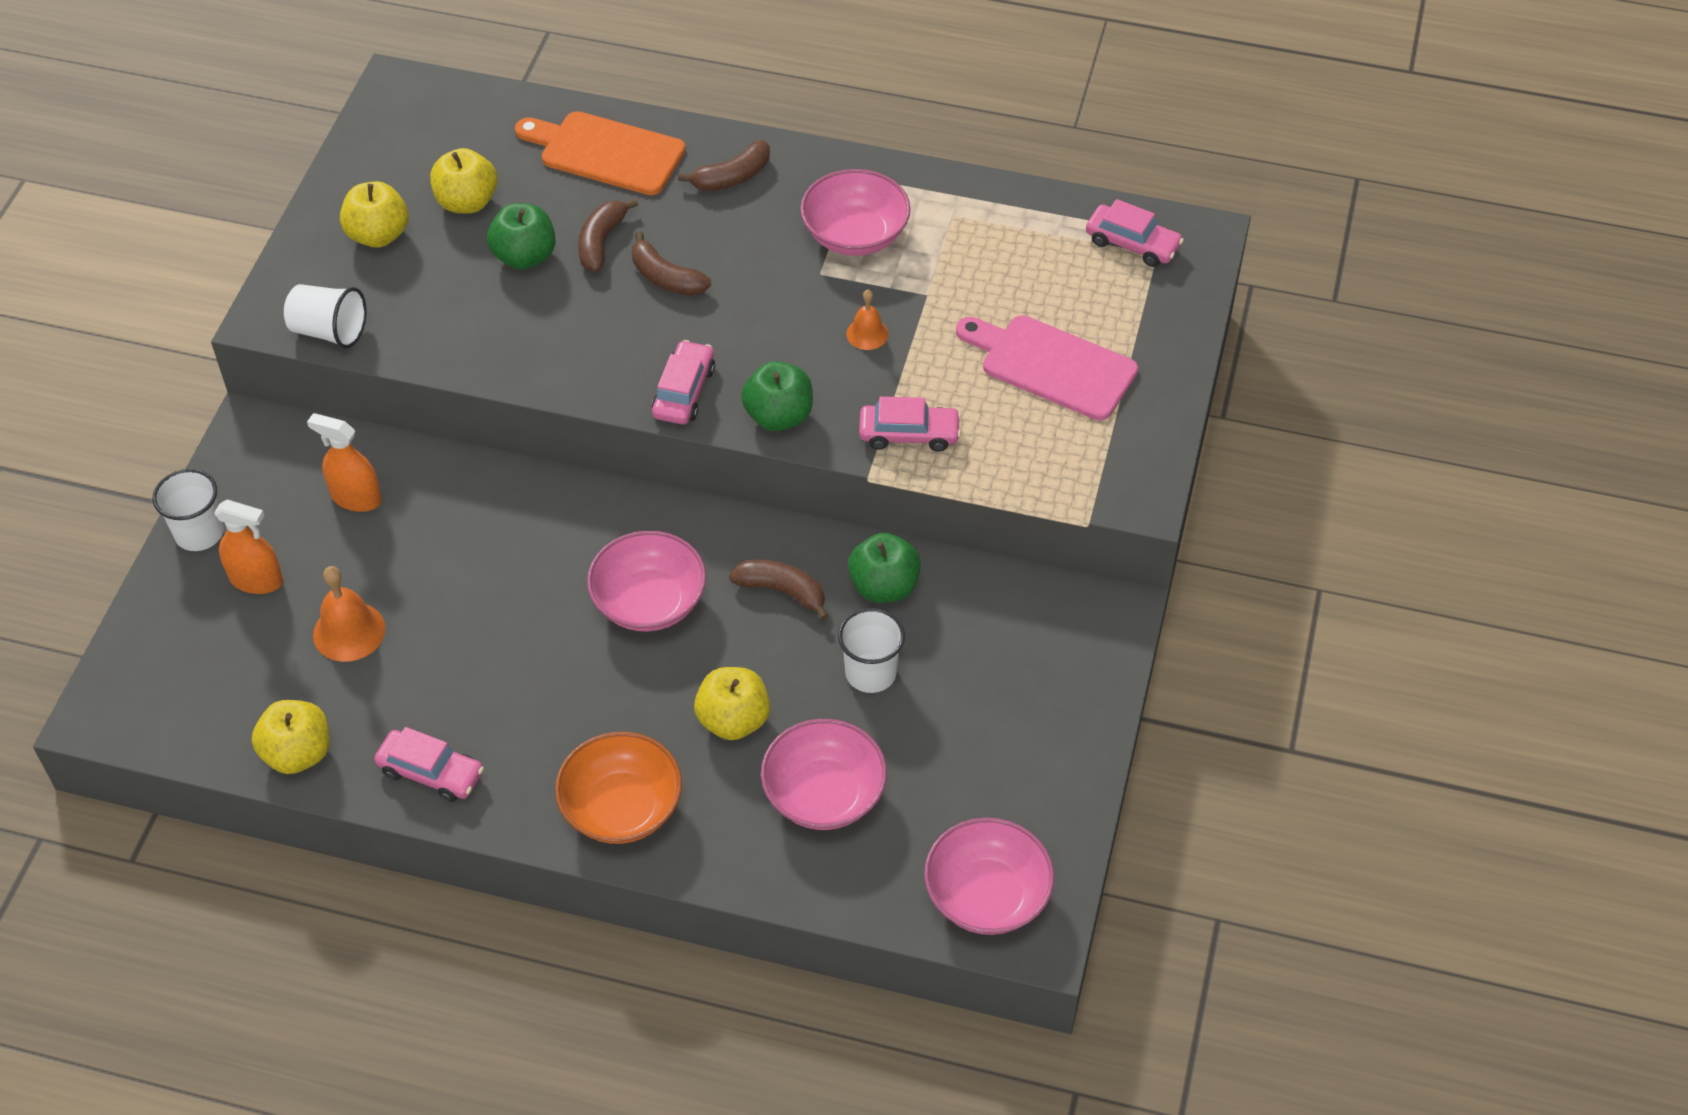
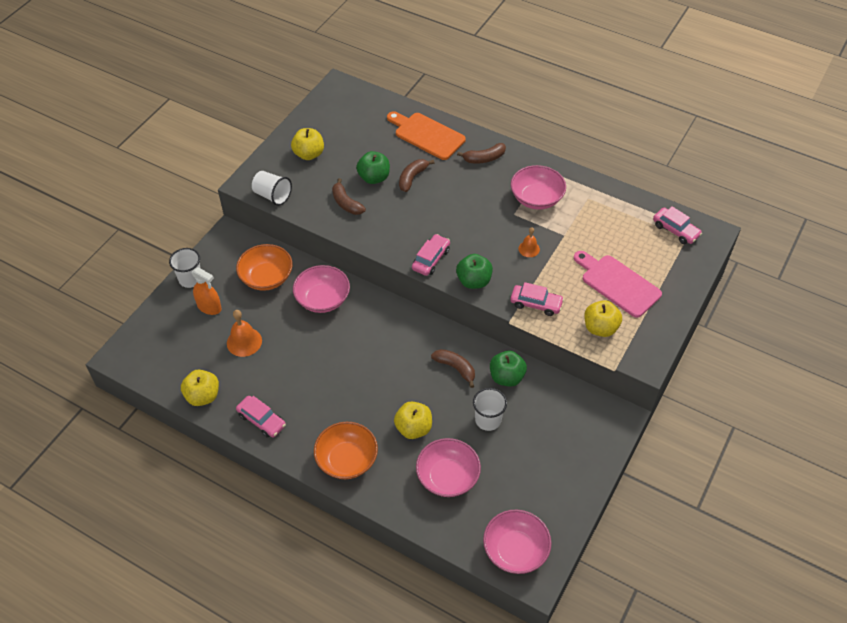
camera: 15 degrees right, 0 degrees up
(356, 498) = (266, 277): orange spray bottle -> orange bowl
(467, 202) = (354, 146): yellow apple -> yellow apple (600, 328)
(649, 602) = (389, 359): pink bowl -> pink bowl (322, 299)
(666, 278) = (438, 201): brown banana -> brown banana (346, 203)

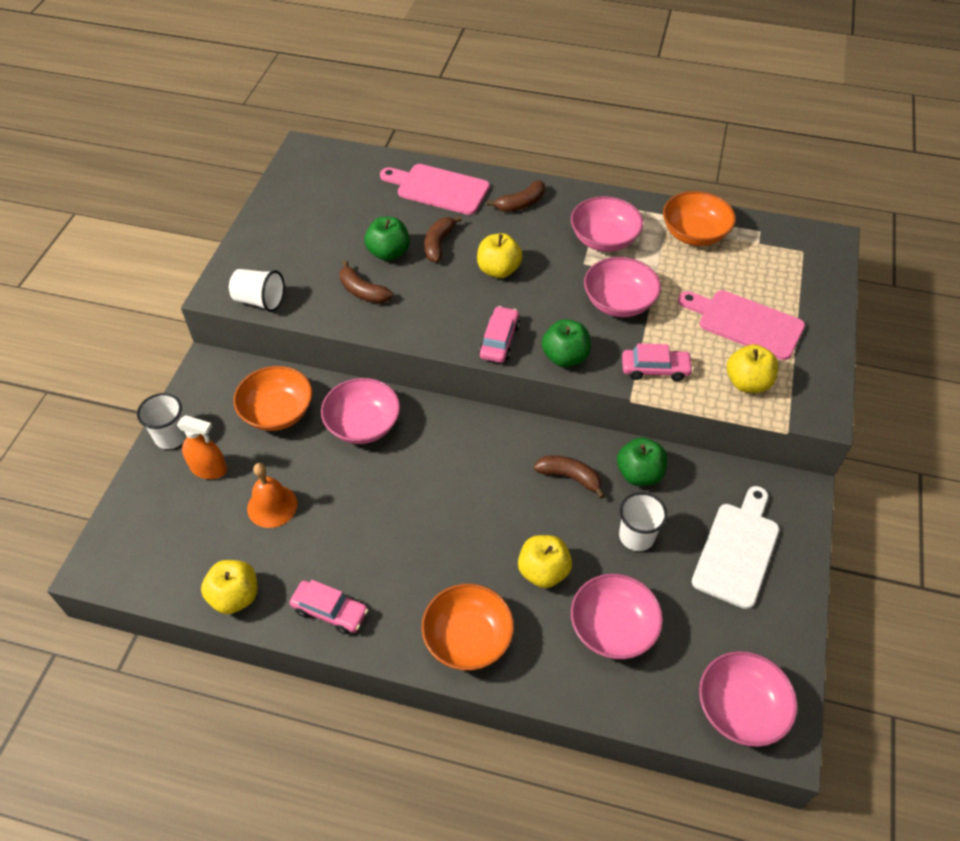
camera: 15 degrees left, 0 degrees up
(309, 154) = (292, 239): yellow apple -> yellow apple (498, 270)
(427, 135) = (438, 189): orange cutting board -> pink cutting board
(529, 249) = (619, 302): orange bell -> pink bowl
(556, 446) = (737, 550): none -> white cutting board
(607, 207) = (694, 234): none -> orange bowl
(675, 230) = (786, 245): pink car -> none

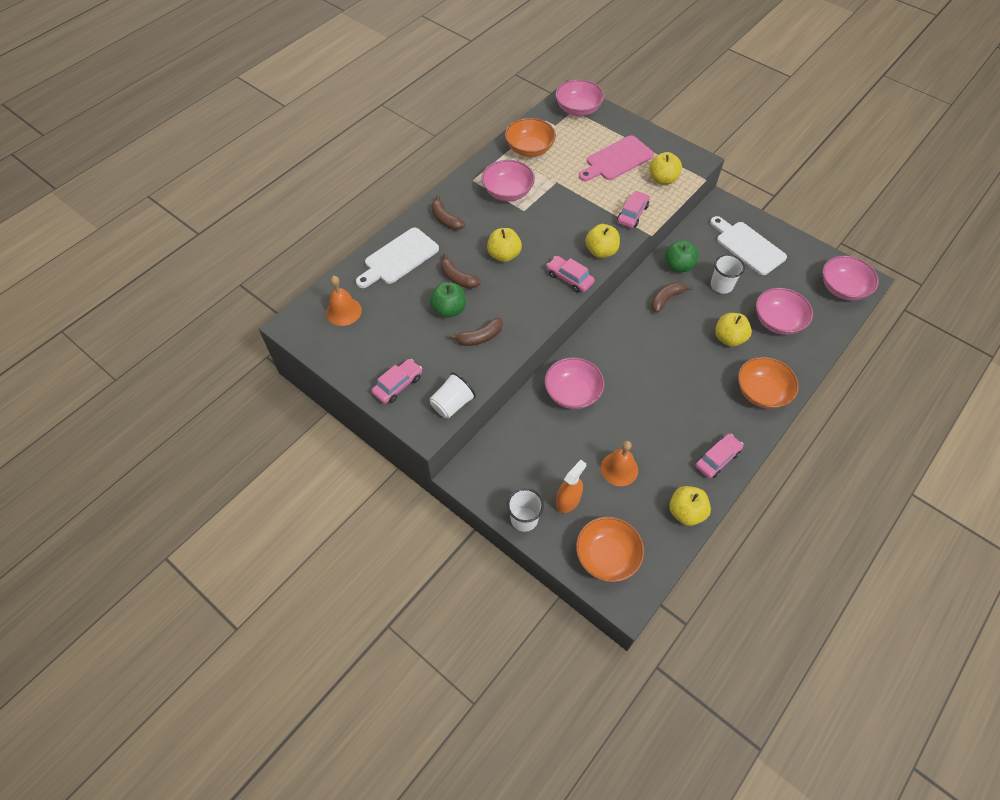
camera: 65 degrees left, 5 degrees up
(265, 250) = (398, 385): none -> pink car
(277, 412) = (535, 441): orange bowl -> orange bowl (607, 556)
(341, 177) = (343, 311): none -> orange bell
(438, 189) = (399, 258): pink cutting board -> white cutting board
(521, 203) = (445, 219): brown banana -> brown banana turned 150 degrees clockwise
(565, 357) = (601, 251): green apple -> yellow apple
(619, 302) = (568, 207): pink bowl -> pink bowl (578, 109)

